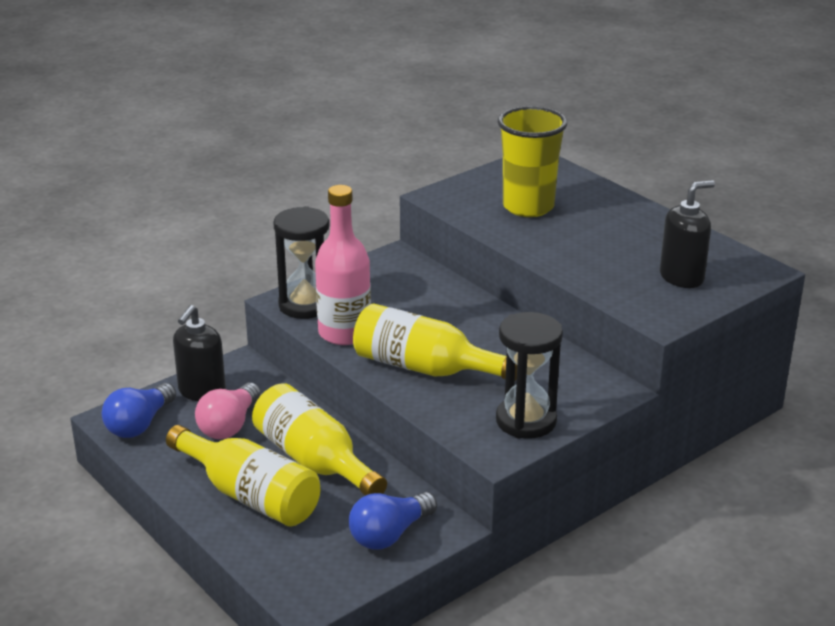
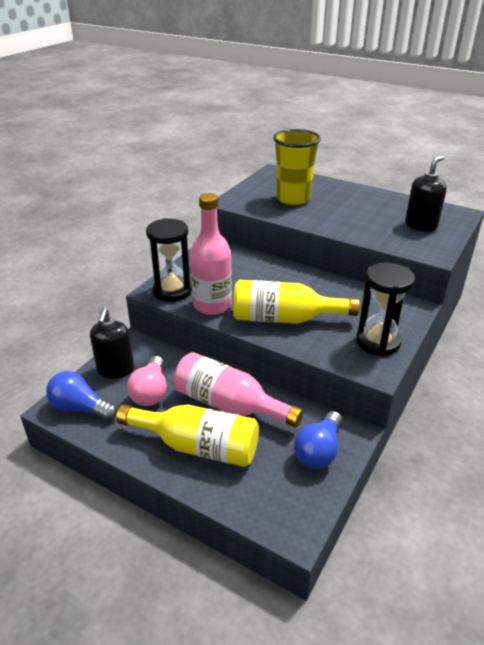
camera: 20 degrees left, 5 degrees up
(139, 424) = (80, 408): blue light bulb -> blue light bulb turned 105 degrees clockwise
(315, 461) = (229, 405): yellow bottle -> pink bottle

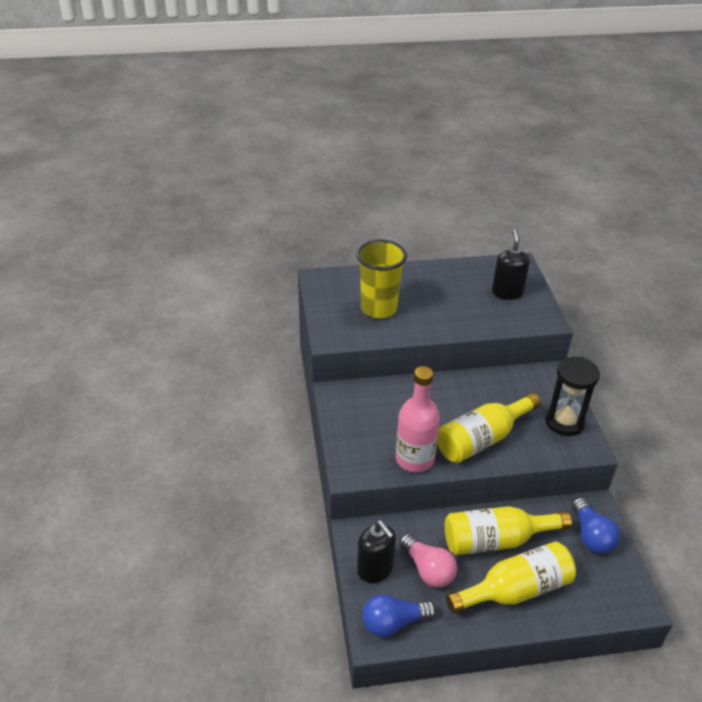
camera: 40 degrees left, 5 degrees up
(172, 291) = (364, 464): black hourglass -> none
(229, 405) = (496, 540): pink bottle -> yellow bottle

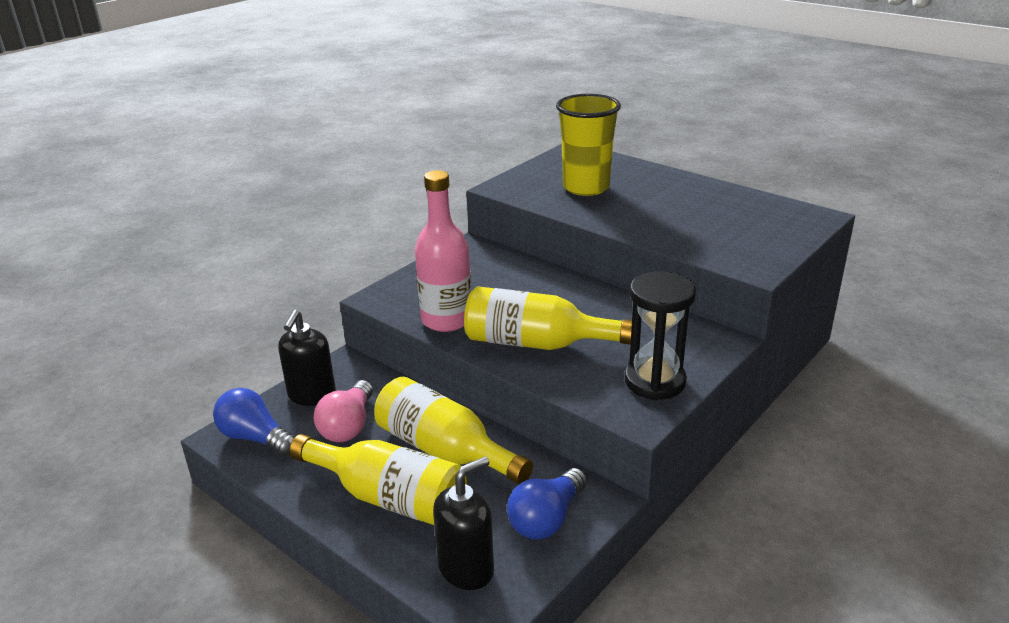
camera: 50 degrees right, 10 degrees down
(507, 292) = (752, 230): black soap dispenser -> black soap dispenser (466, 569)

